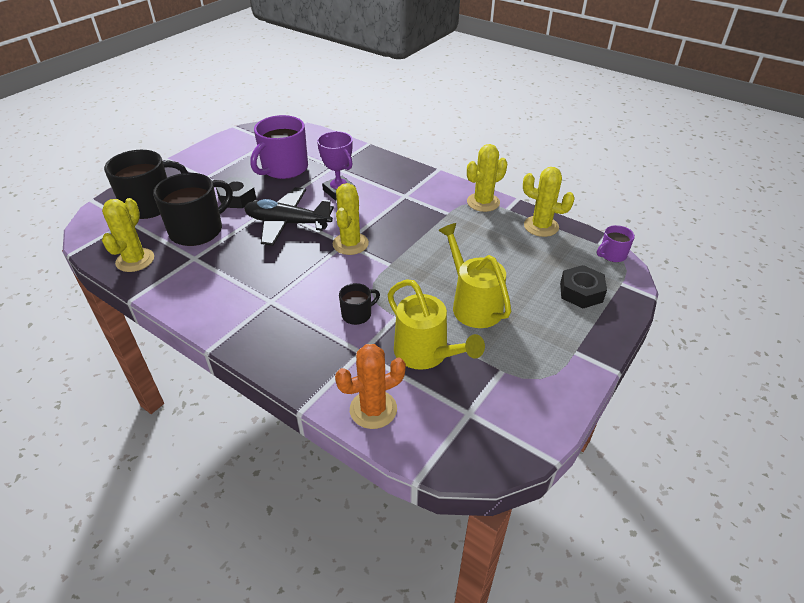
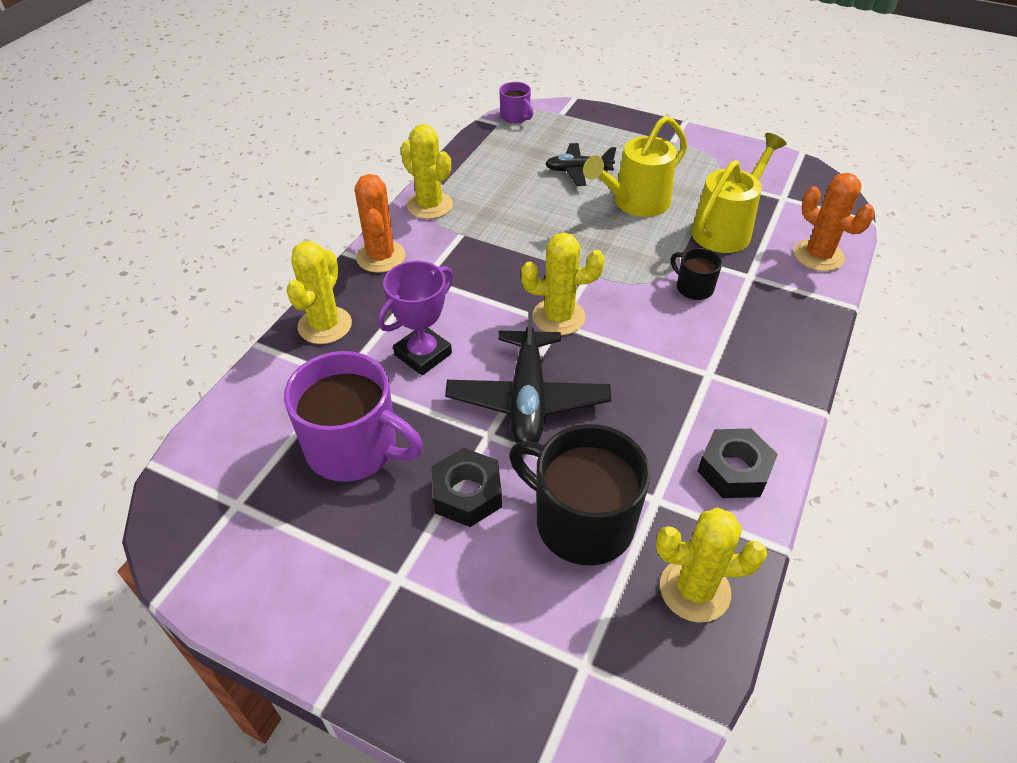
camera: 100 degrees left, 5 degrees up
(150, 205) = (521, 646): black mug -> none
(430, 181) = (381, 257): none -> orange cactus
(524, 279) = (578, 170): none -> black plane
(541, 226) = (474, 160): yellow cactus -> yellow cactus (325, 325)
(581, 292) = (585, 136): black nut -> black nut (734, 470)

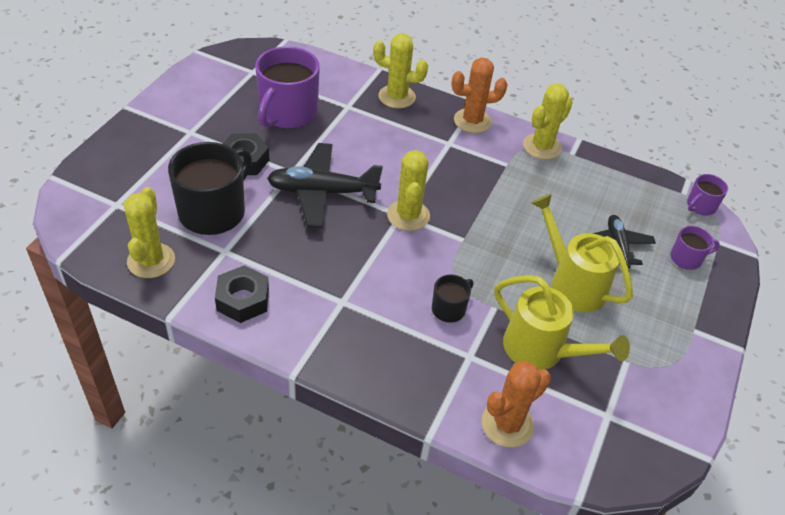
camera: 85 degrees right, 0 degrees up
(423, 354) = (368, 142): purple trophy -> none
(587, 133) = (686, 258): none -> purple mug

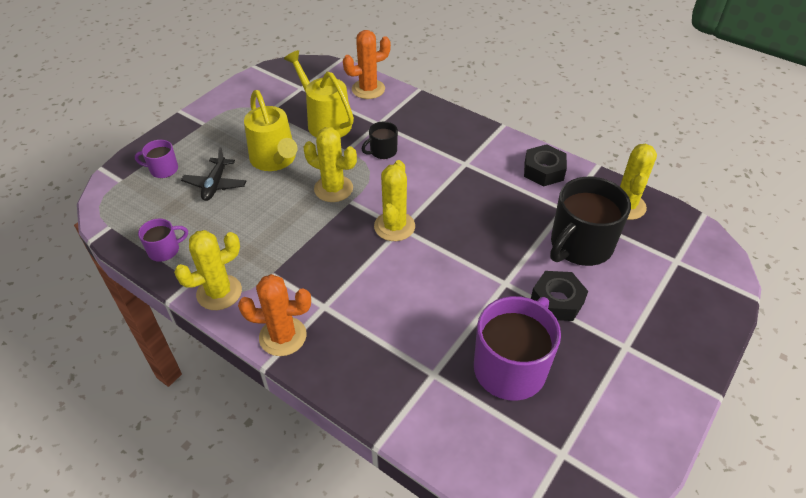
camera: 165 degrees left, 0 degrees up
(322, 192) = (474, 256): black plane -> none
(397, 97) = (366, 385): yellow cactus -> yellow cactus (333, 189)
(700, 206) = (105, 212): purple mug -> purple mug (165, 250)

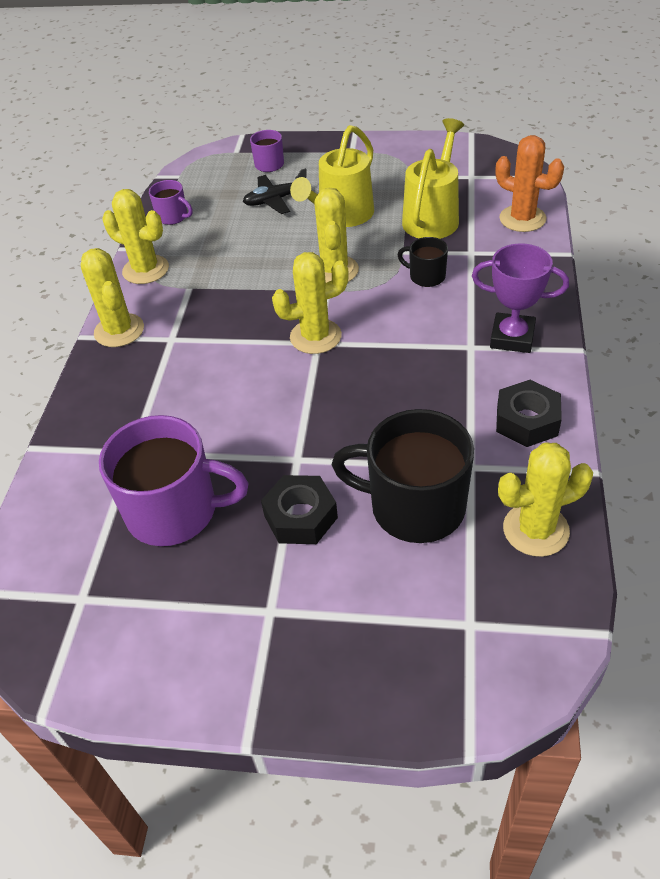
camera: 65 degrees right, 0 degrees up
(283, 336) = (119, 330): orange cactus -> yellow cactus
(471, 144) = (512, 337): none -> purple trophy

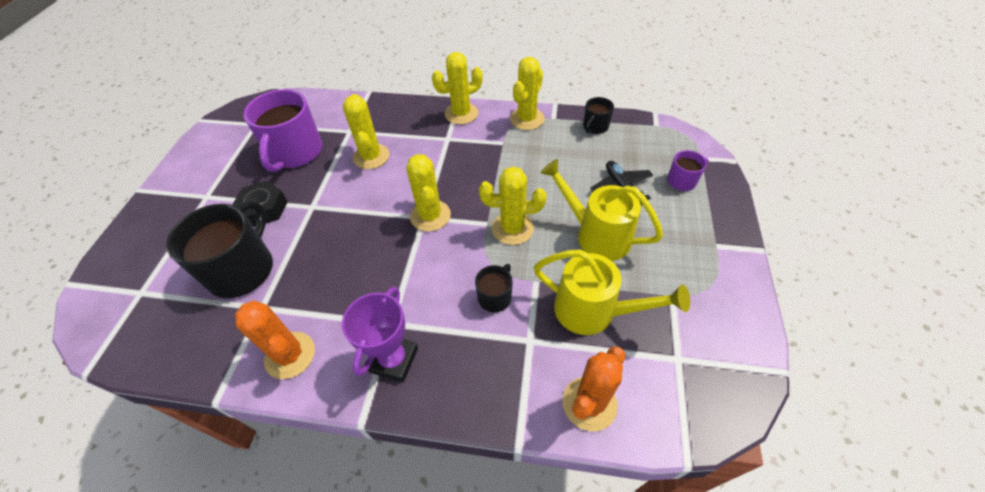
camera: 90 degrees right, 5 degrees up
(173, 217) = (595, 127): purple mug -> black mug
(527, 421) = (290, 355): black nut -> orange cactus
(535, 530) = (185, 343): yellow cactus -> yellow cactus (371, 157)

